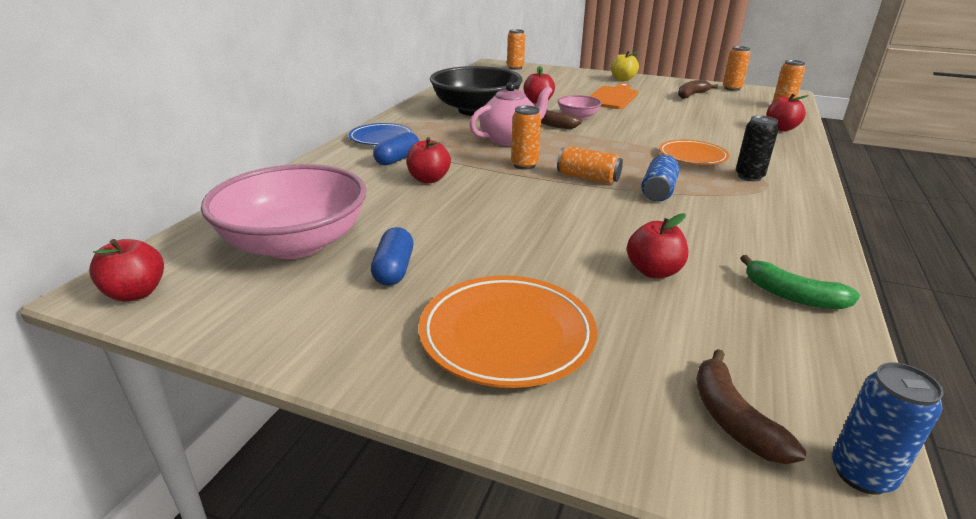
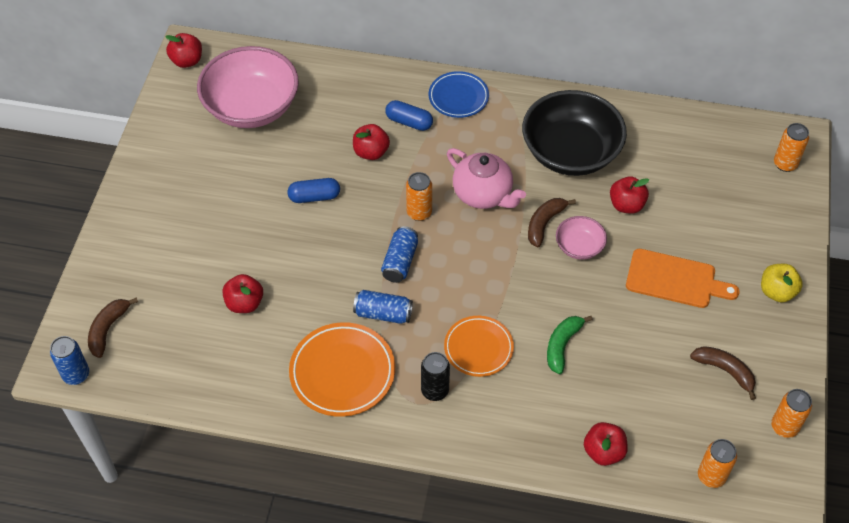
camera: 80 degrees right, 25 degrees up
(394, 269) = (227, 165): blue capsule -> blue capsule (314, 197)
(507, 335) = (165, 231): orange plate -> orange plate (342, 372)
(588, 178) = (400, 261): orange can -> blue can
(733, 419) = (108, 329): brown banana -> brown banana turned 45 degrees counterclockwise
(792, 296) = (224, 380): green banana -> green banana (562, 345)

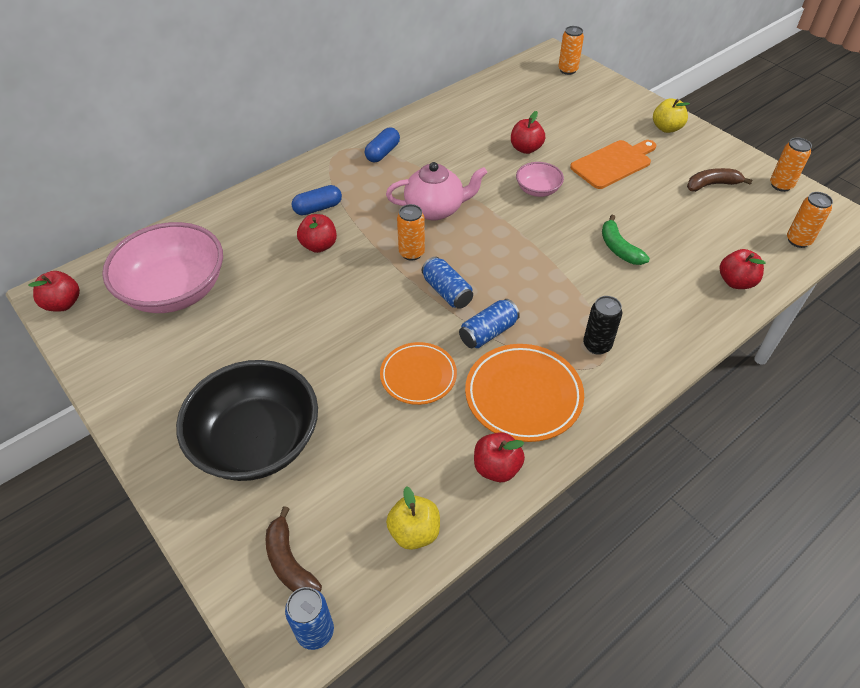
camera: 50 degrees left, 5 degrees down
(179, 380) = (414, 532): none -> yellow apple
(244, 303) = (379, 423): red apple -> red apple (496, 468)
(314, 197) = (320, 306): blue capsule -> blue capsule (383, 153)
(458, 97) = (330, 170): blue plate -> none
(478, 348) = (578, 295): orange plate -> orange plate (418, 376)
(544, 224) = (498, 194): brown banana -> none
(570, 152) = (450, 147): black bowl -> black bowl (257, 441)

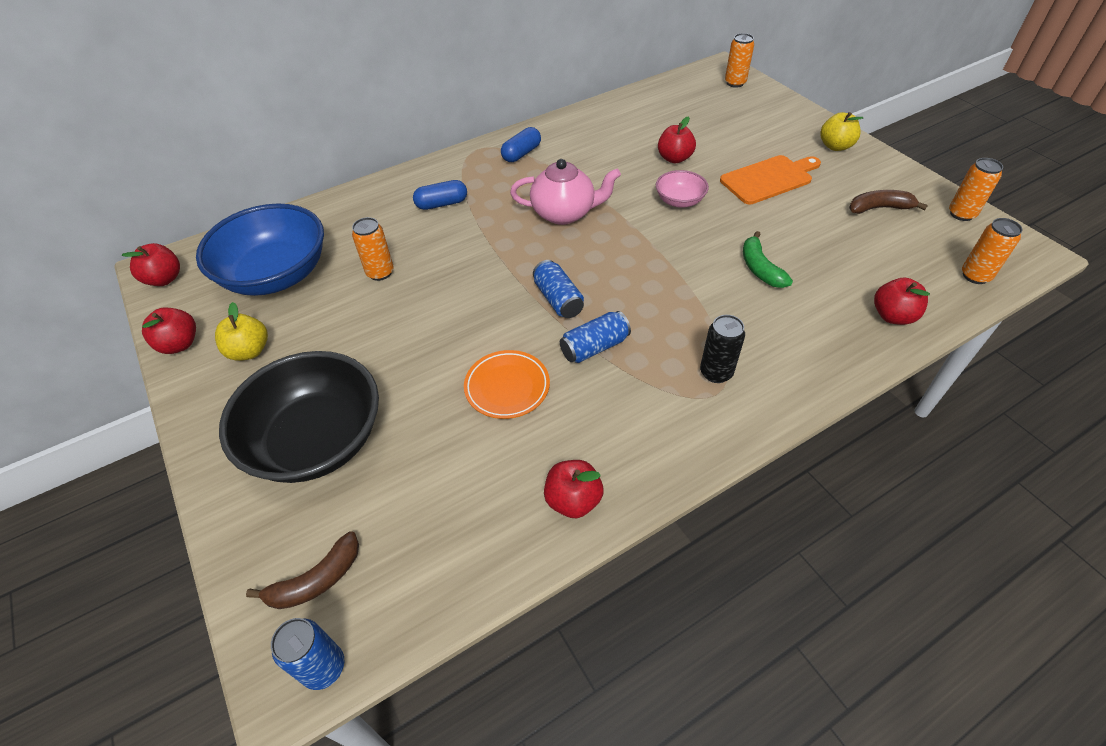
camera: 10 degrees right, 0 degrees up
(175, 290) = (276, 275): pink bowl -> blue bowl
(289, 562) = (316, 580): brown banana -> brown banana turned 105 degrees counterclockwise
(319, 245) = (433, 241): red apple -> red apple (179, 344)
(411, 253) = (529, 256): orange can -> orange can (380, 272)
(414, 532) = (463, 564): yellow apple -> yellow apple (249, 351)
(523, 395) = (620, 421): orange plate -> none

